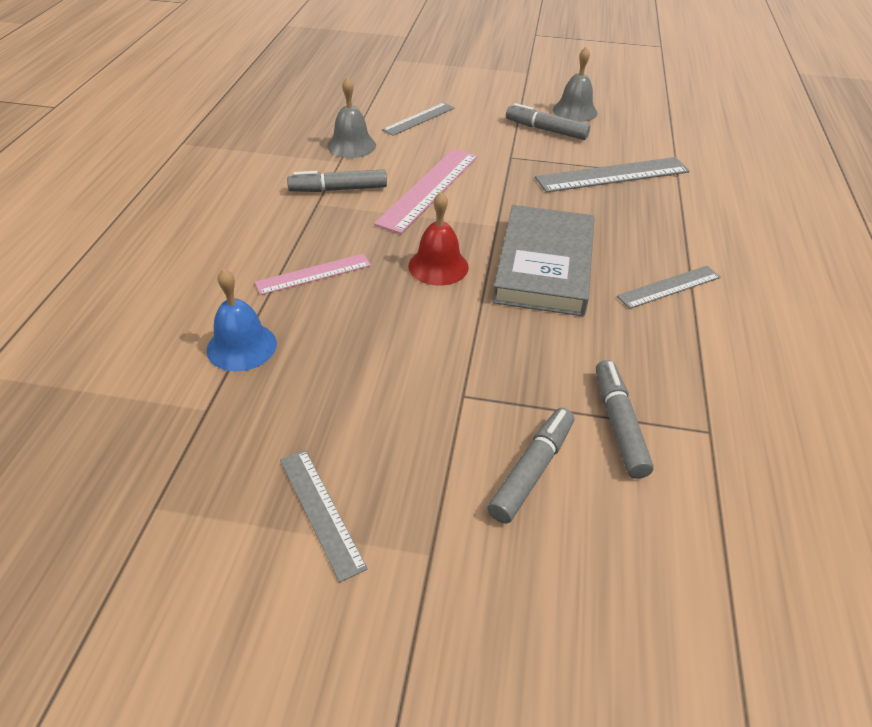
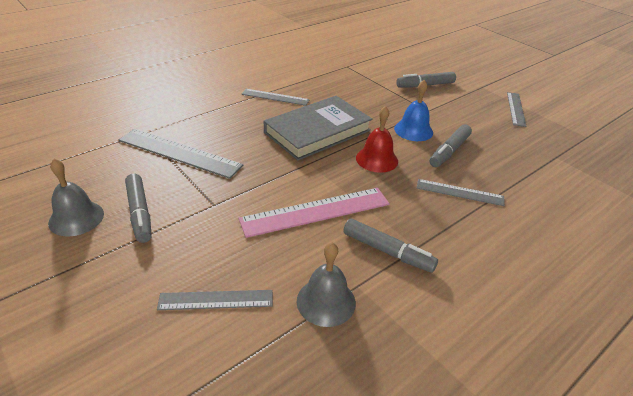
camera: 140 degrees left, 5 degrees down
(241, 346) = (527, 174): blue bell -> blue bell (413, 130)
(313, 274) = (460, 192): pink ruler -> grey ruler
(618, 424) = (376, 80): grey marker -> grey marker (449, 151)

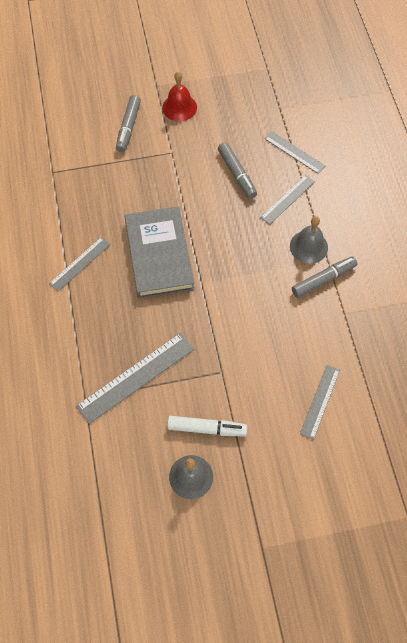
camera: 60 degrees left, 25 degrees up
(139, 213) = (207, 428): grey marker -> white marker
(316, 212) = (263, 305): pink ruler -> none
(326, 301) = (349, 337): grey bell -> grey bell (308, 246)
(377, 159) = (221, 231): red bell -> red bell (179, 107)
(413, 130) = (195, 181): blue bell -> none
(516, 109) = (204, 85): grey ruler -> grey ruler (294, 152)

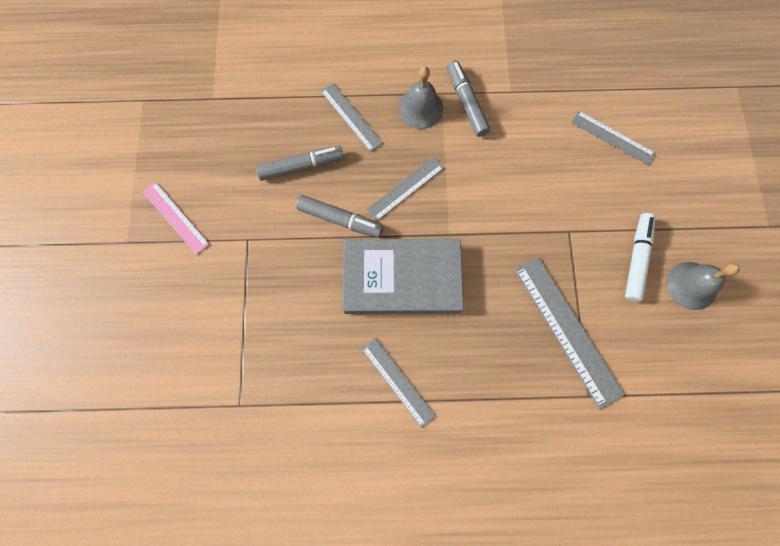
camera: 80 degrees left, 10 degrees up
(128, 127) = (190, 290): grey marker -> grey marker (340, 220)
(179, 107) = (175, 218): red bell -> pink ruler
(294, 152) = (284, 95): grey ruler -> grey ruler (405, 188)

